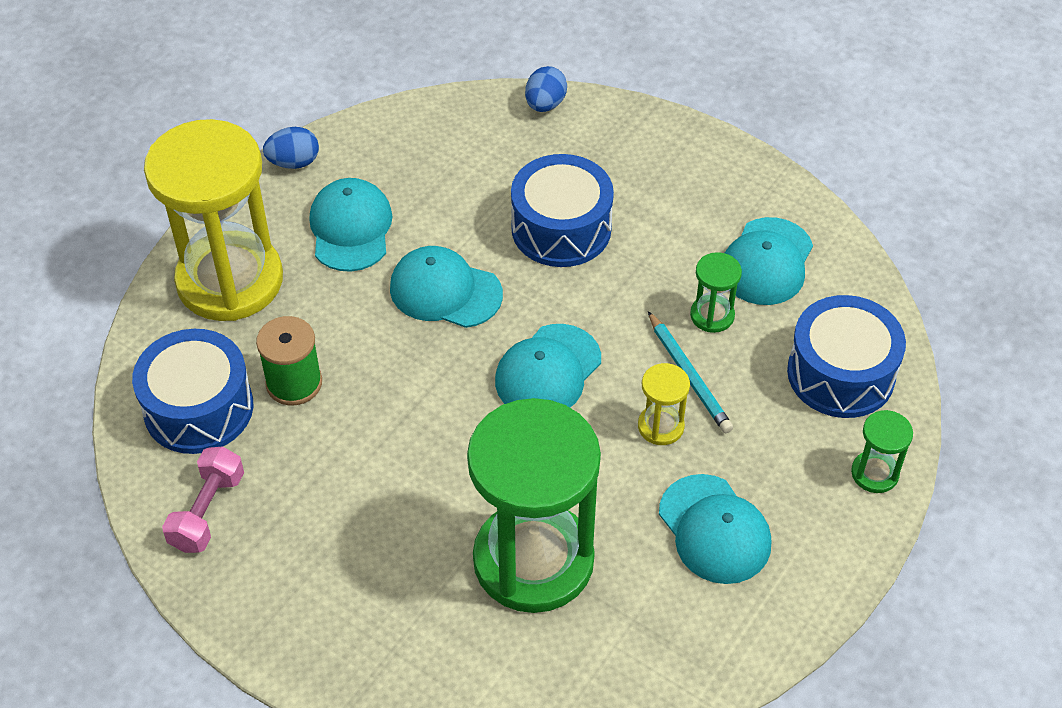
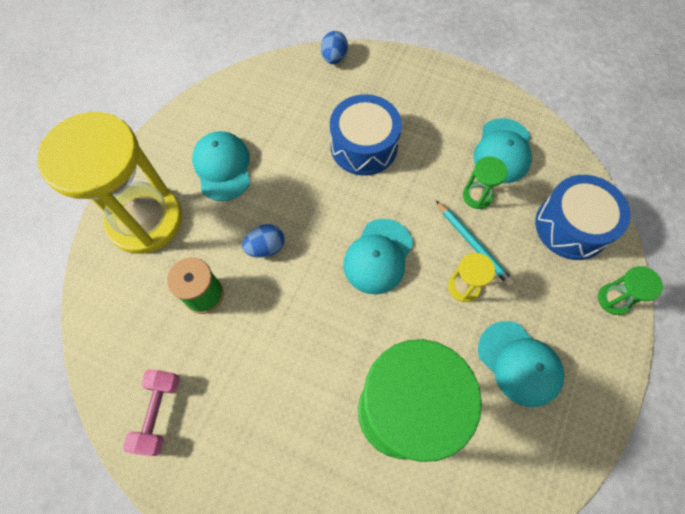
camera: 10 degrees left, 15 degrees up
(198, 408) = (139, 327): blue drum -> none
(294, 162) = (175, 123): blue egg -> blue egg (266, 247)
(445, 291) = (296, 205): turquoise cap -> none

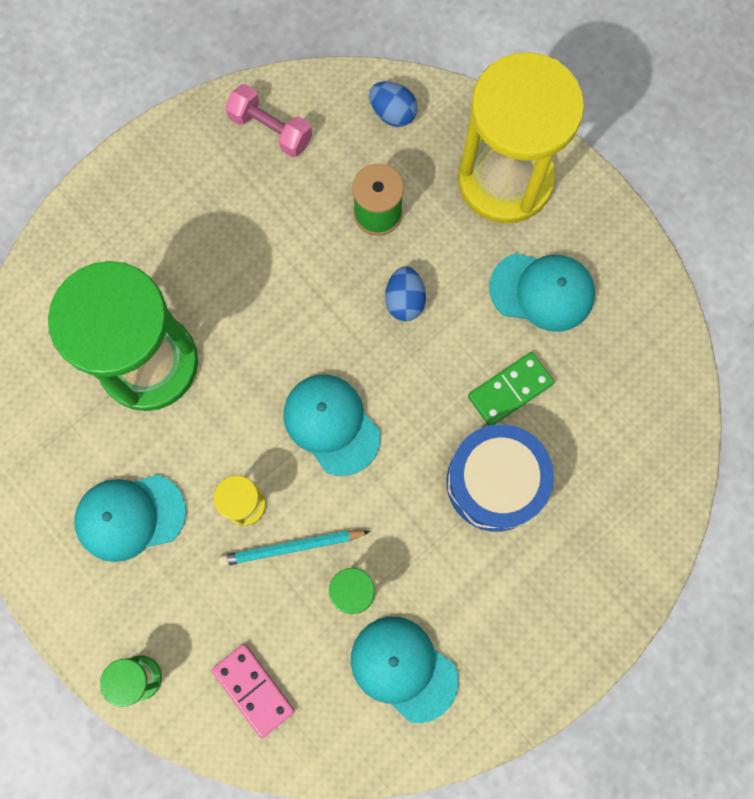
camera: 115 degrees right, 10 degrees up
(300, 160) = (510, 390): none -> green domino
(334, 58) = (667, 512): blue egg -> blue egg (393, 113)
(571, 226) = (253, 689): blue drum -> pink domino

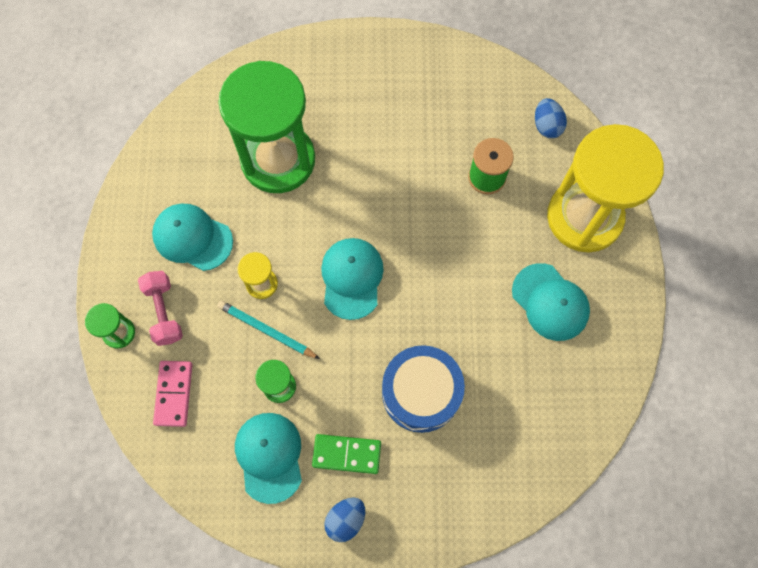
camera: 40 degrees right, 5 degrees down
(270, 129) = (463, 81): pink dumbbell -> pink dumbbell (164, 312)
(404, 300) = (458, 241): blue egg -> blue egg (346, 519)
(510, 390) = (478, 345): green domino -> green domino (346, 454)

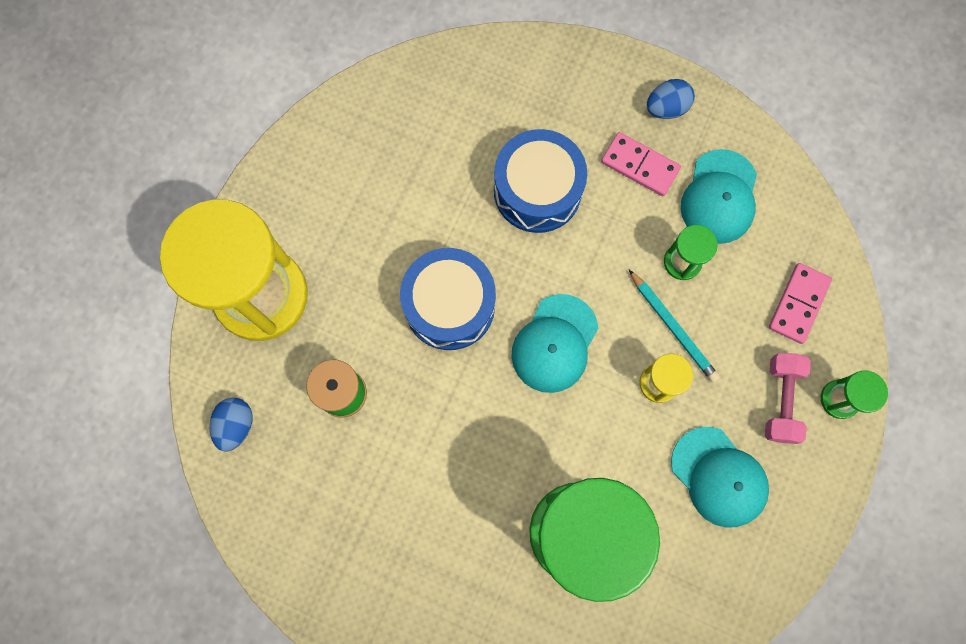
camera: 155 degrees left, 5 degrees up
(346, 454) = (640, 165): green domino -> pink domino
(443, 271) = (449, 305): none -> blue drum
(550, 302) = (354, 221): turquoise cap -> none

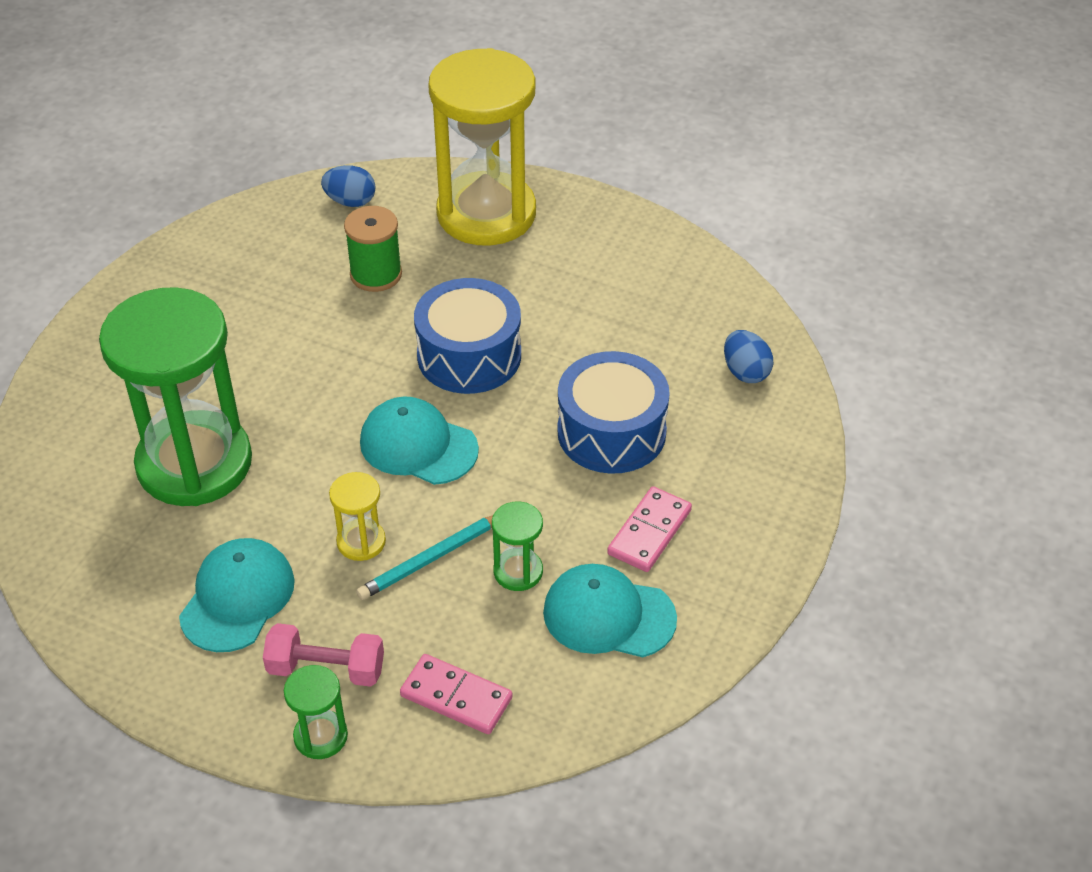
camera: 90 degrees right, 30 degrees down
(666, 108) = (734, 562): blue egg -> blue egg (745, 372)
(719, 477) = (237, 598): turquoise cap -> turquoise cap turned 150 degrees clockwise

